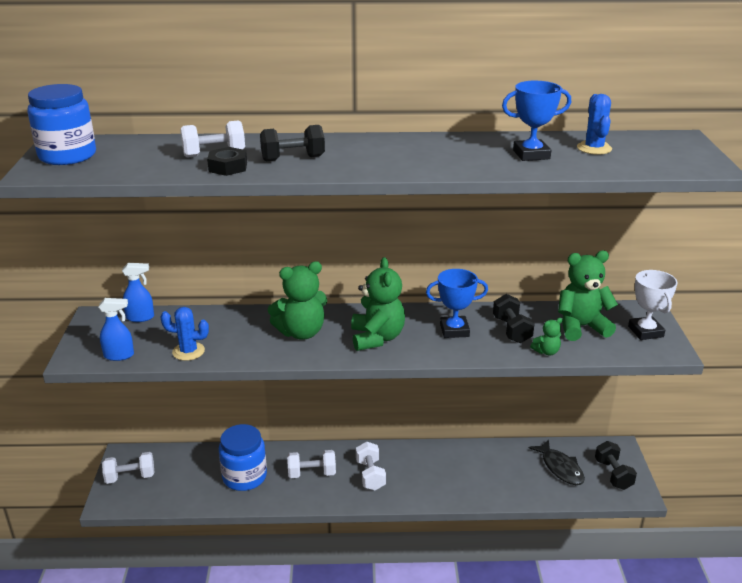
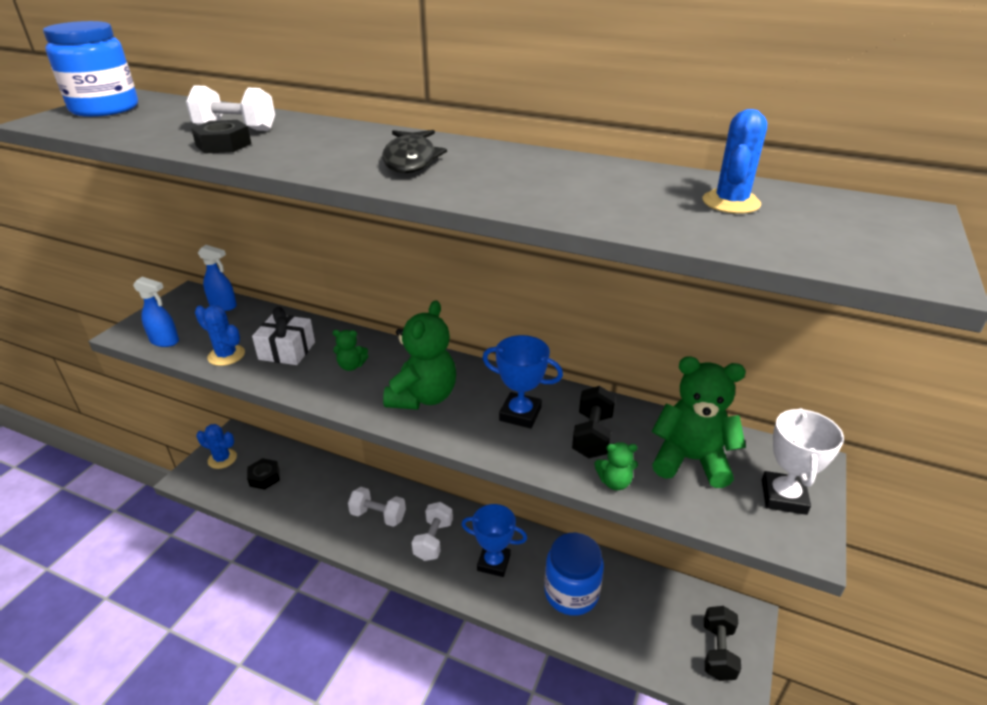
camera: 25 degrees right, 5 degrees up
(130, 477) = (222, 459): white dumbbell -> blue cactus
(185, 478) = (264, 477): none -> black nut
(237, 335) = (287, 351): none -> white gift
(244, 476) = (315, 495): blue jar -> blue jar (571, 592)
(293, 158) = (307, 147): black dumbbell -> none
(301, 332) = (351, 366): green teddy bear -> green teddy bear, size x0.48
(531, 154) = (618, 194): blue trophy -> blue trophy (494, 562)
(560, 468) = (653, 615): black fish -> black fish (411, 160)

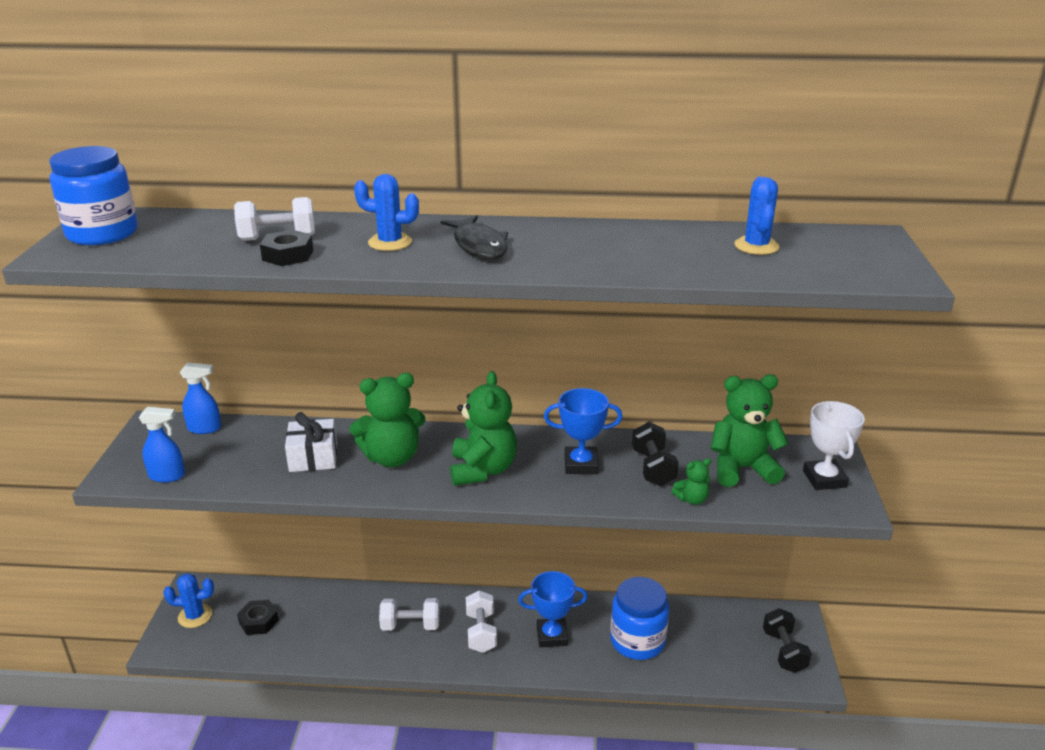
camera: 20 degrees left, 5 degrees down
(226, 355) = (250, 475): blue cactus -> blue cactus (390, 242)
(351, 366) = (392, 457): green teddy bear -> green teddy bear, size x2.09

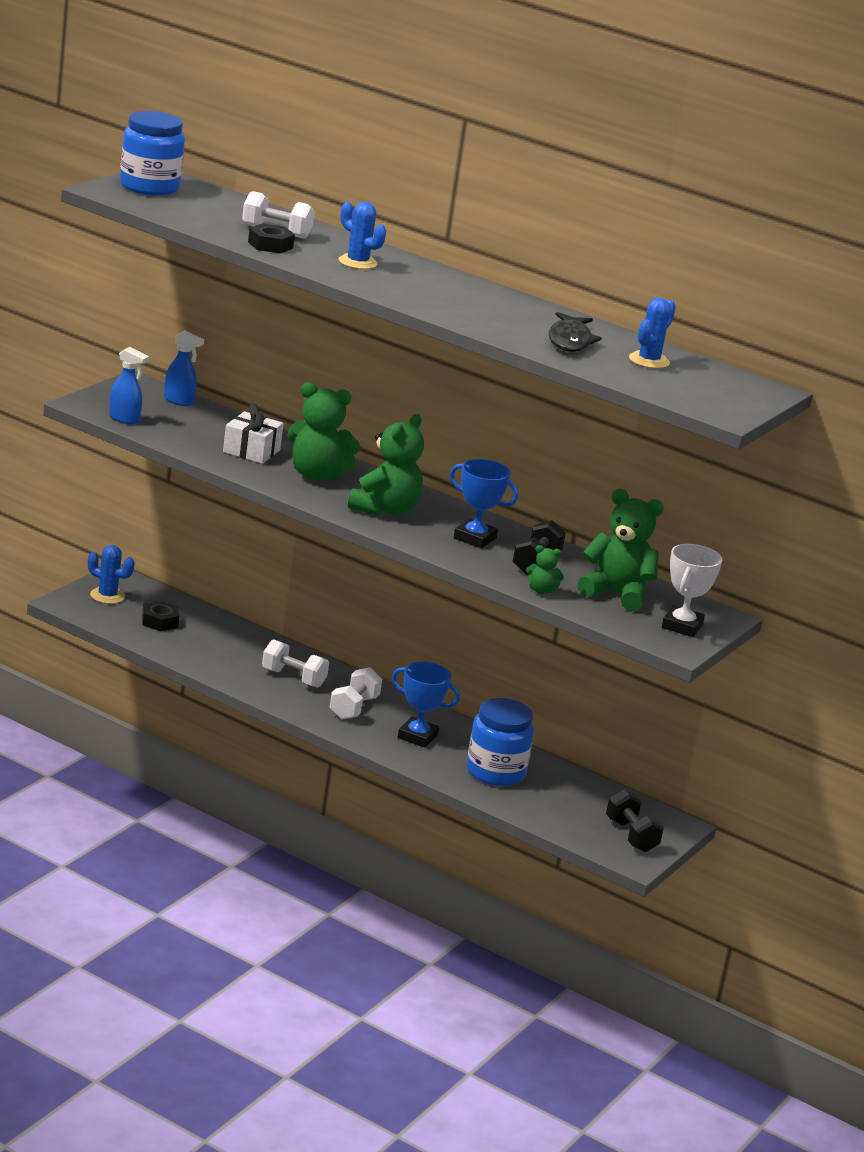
camera: 25 degrees right, 5 degrees down
(479, 246) = (423, 287): black fish -> black fish (570, 341)
(784, 651) = (631, 836): black dumbbell -> black dumbbell turned 45 degrees counterclockwise

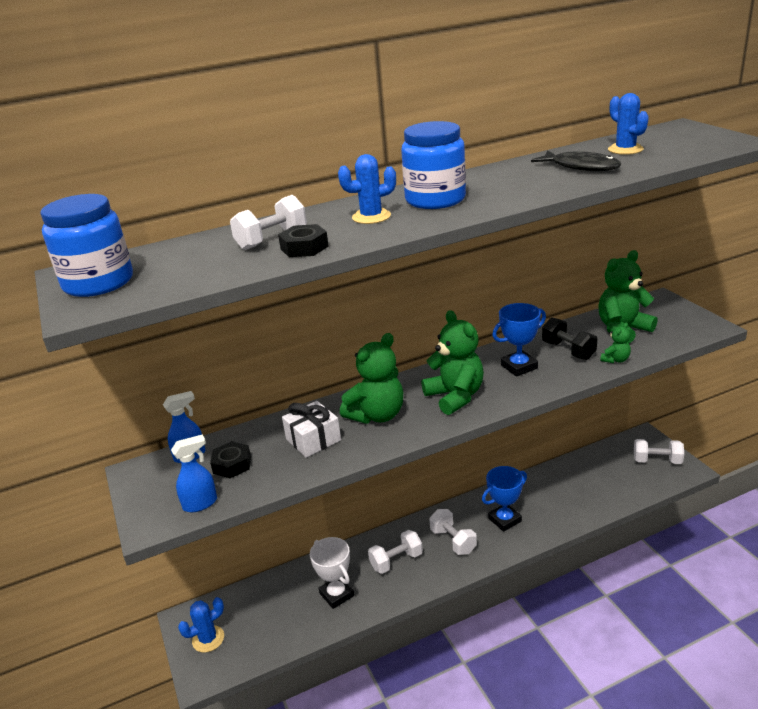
camera: 50 degrees left, 5 degrees up
(160, 621) = (269, 616): black nut -> black nut (232, 464)
(495, 772) = (563, 496): blue jar -> blue jar (435, 200)
(631, 836) = (657, 461): black dumbbell -> white dumbbell
(682, 626) = (677, 317): white trophy -> white trophy (336, 594)

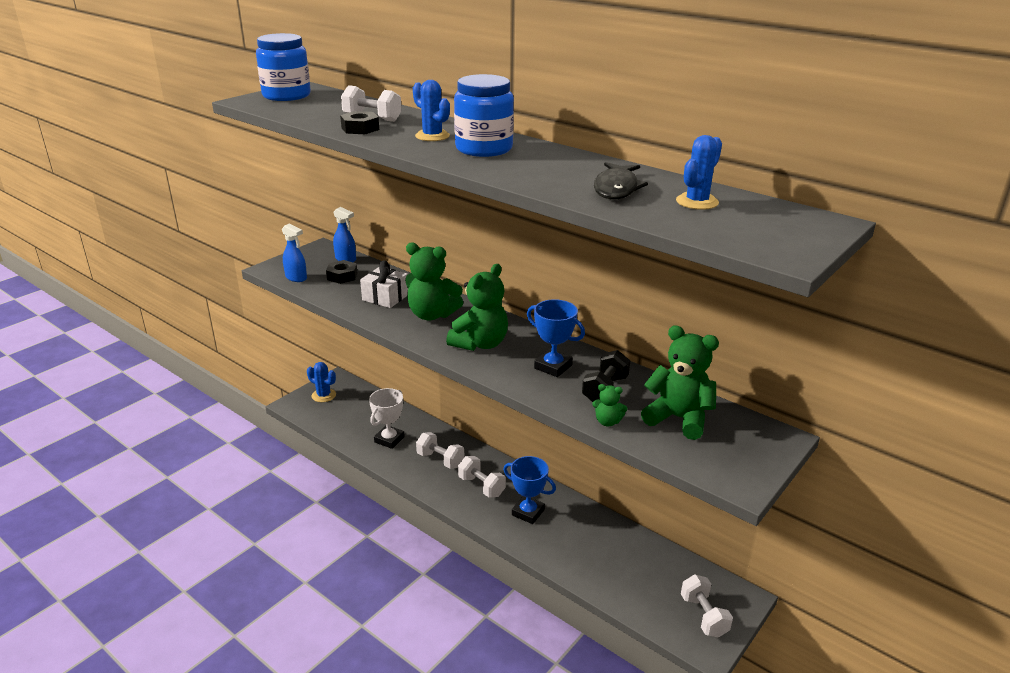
camera: 60 degrees right, 0 degrees up
(453, 541) = (481, 486): white dumbbell -> white dumbbell turned 75 degrees counterclockwise

